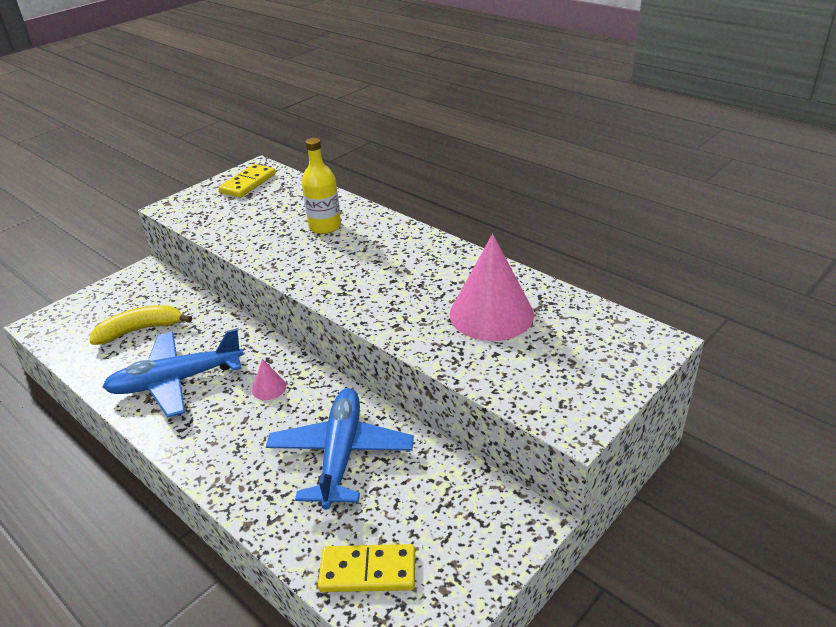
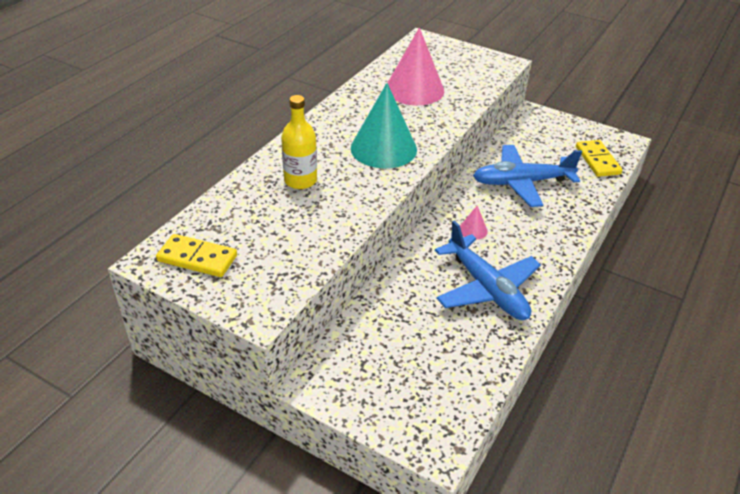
camera: 105 degrees left, 5 degrees up
(140, 330) = (424, 342): yellow banana -> none
(360, 277) = (383, 148): none -> turquoise cone

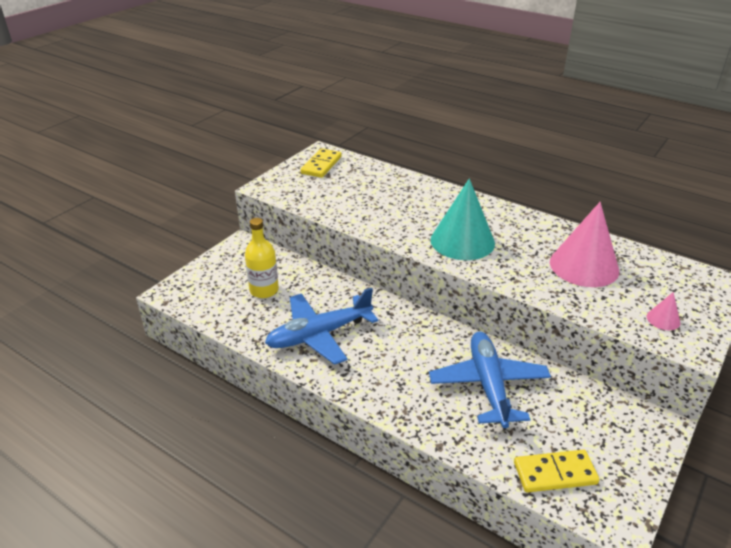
camera: 95 degrees right, 5 degrees down
(300, 180) = (409, 200): yellow bottle -> yellow bottle (264, 290)
(473, 230) = (402, 336): pink cone -> pink cone (663, 319)

